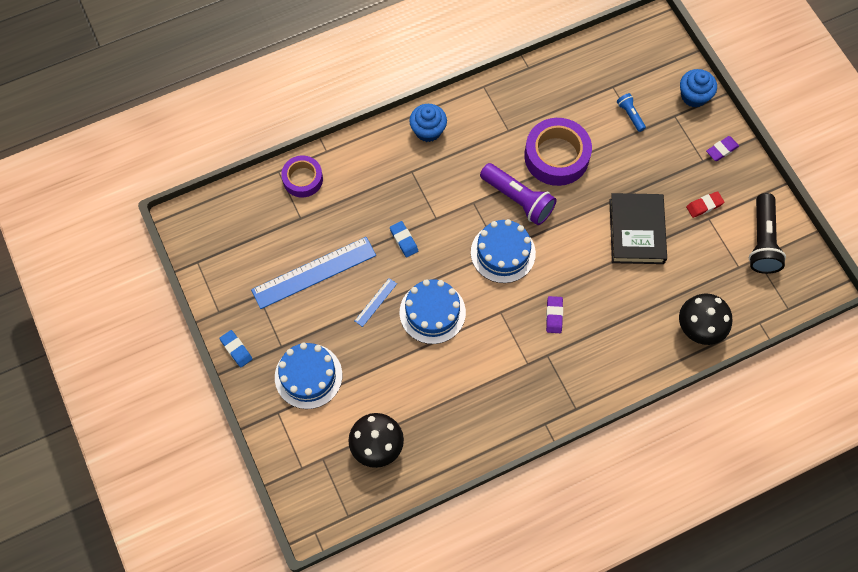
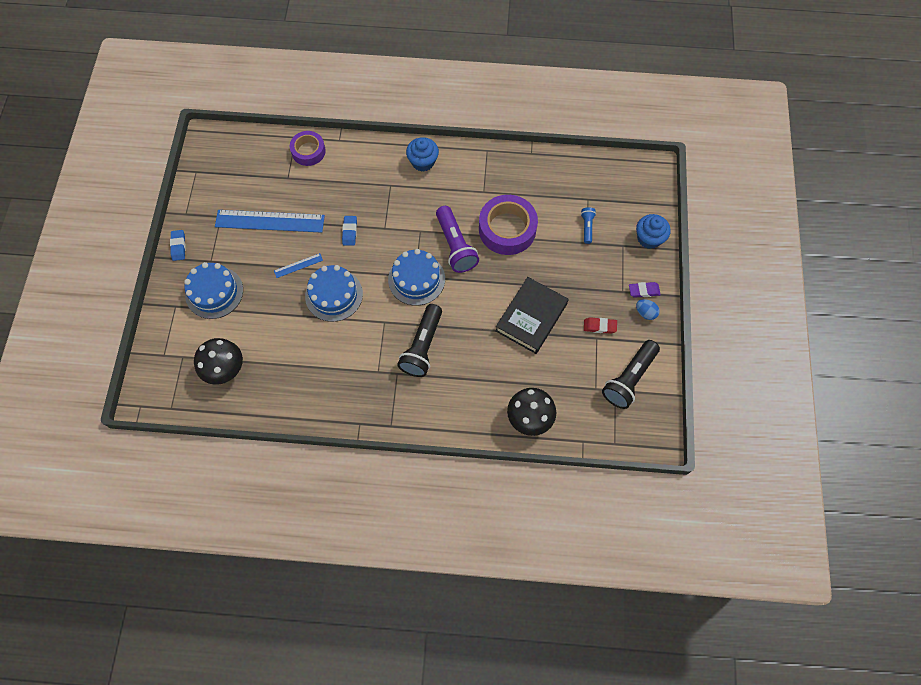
camera: 30 degrees right, 0 degrees up
(554, 315) = (422, 346): purple eraser -> black flashlight
(736, 170) = (645, 313): none -> blue egg

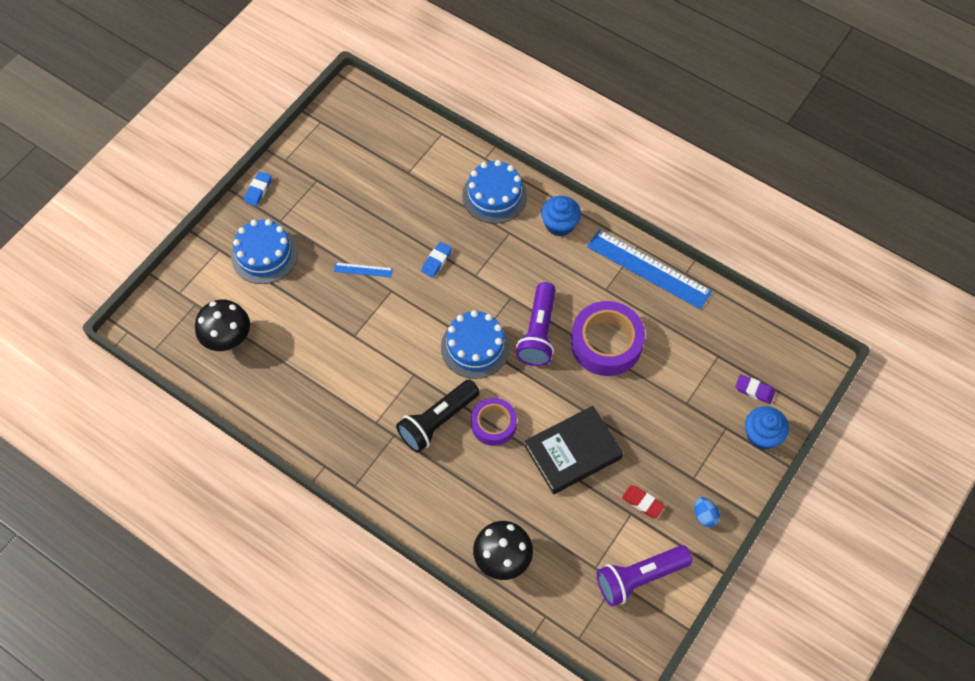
camera: 30 degrees right, 5 degrees down
(270, 221) = (362, 209): blue ruler -> blue ruler (648, 269)
(308, 151) = (446, 155): purple tape -> purple tape (493, 424)
(334, 295) = (380, 319): blue cake -> blue cake (494, 196)
(587, 227) = (697, 386): blue flashlight -> none
(629, 379) = (639, 578): black flashlight -> purple flashlight
(643, 291) = (718, 490): purple eraser -> purple eraser (754, 390)

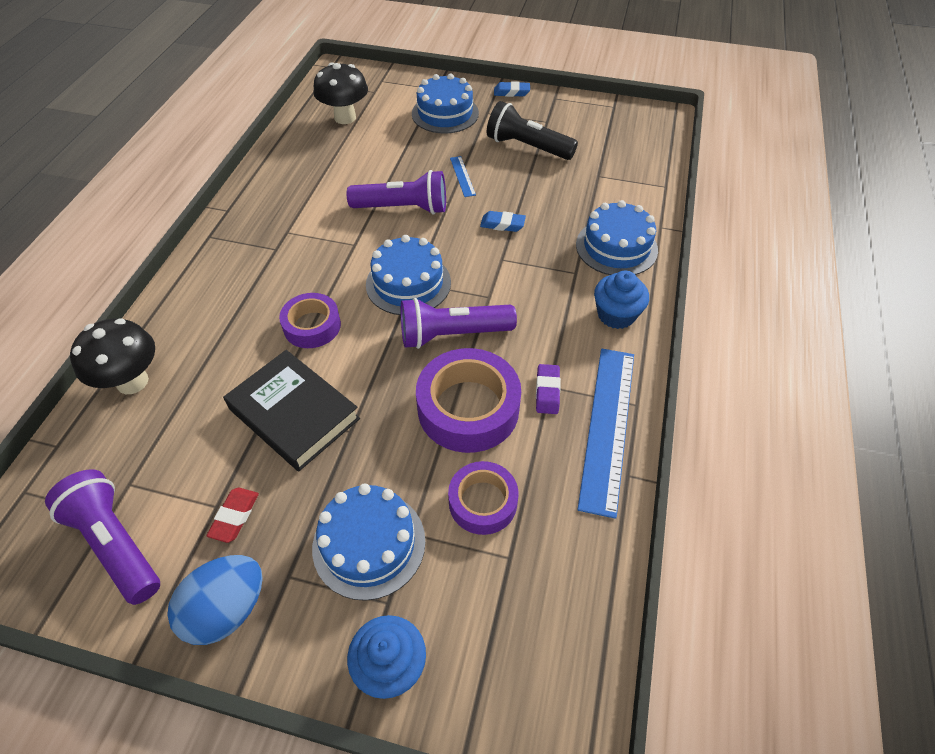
camera: 70 degrees right, 10 degrees down
(384, 326) = (403, 208): none -> purple flashlight
(437, 421) = (301, 278): black flashlight -> black flashlight (527, 147)
(678, 358) = (482, 502): none -> purple tape
(686, 428) = (369, 544): none -> blue cake
(704, 516) = (227, 609): blue egg -> blue egg, size x1.86
(754, 390) = (469, 631): purple eraser -> purple eraser (547, 391)

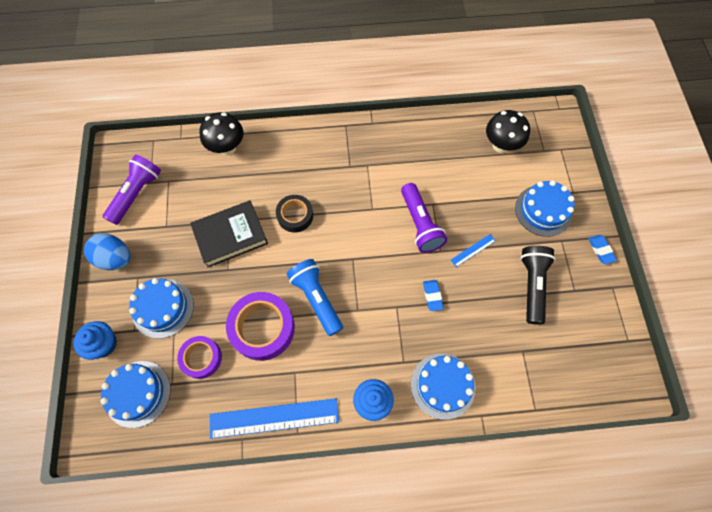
camera: 70 degrees right, 15 degrees up
(235, 516) = (162, 237): red eraser -> none
(294, 414) = (230, 236): black book -> black book turned 45 degrees clockwise
(312, 326) = (295, 216): purple tape -> black tape
(408, 283) = (350, 255): blue cake -> blue cake (138, 393)
(452, 335) = (316, 299): purple flashlight -> blue flashlight
(547, 391) = (290, 372): purple eraser -> none

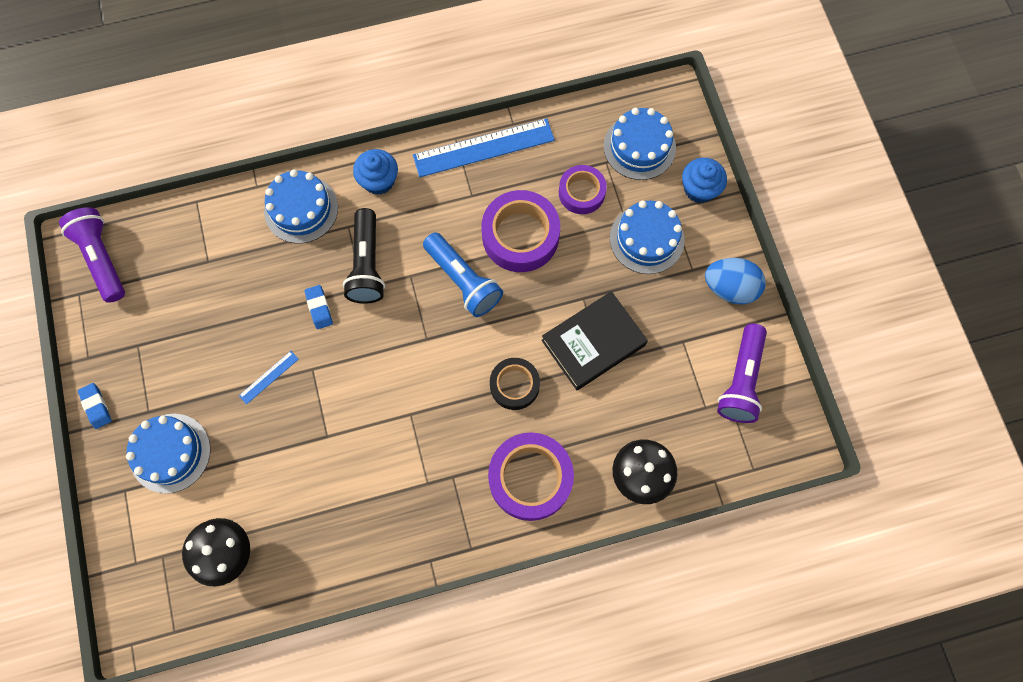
camera: 170 degrees right, 5 degrees up
(299, 157) = (530, 478): none -> purple tape
(420, 224) = (342, 402): purple flashlight -> purple flashlight (102, 259)
(532, 285) = (192, 342): black flashlight -> black flashlight (367, 264)

